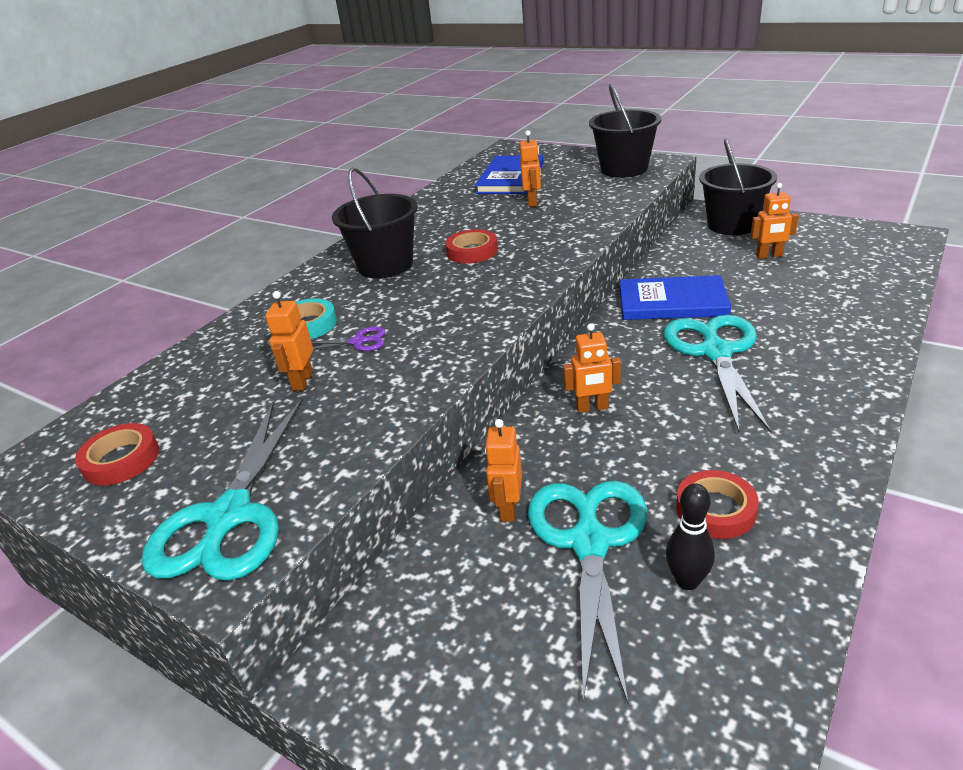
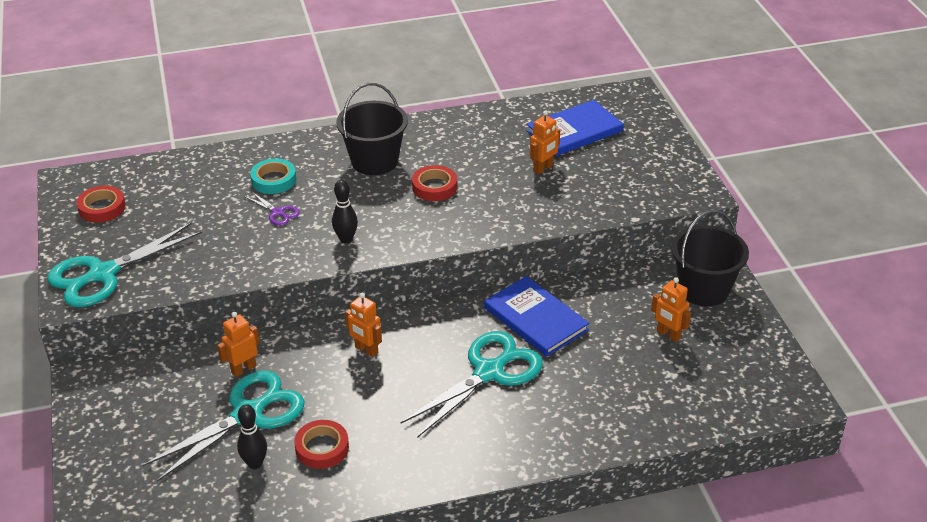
camera: 40 degrees right, 5 degrees up
(302, 381) = (220, 219): orange robot -> none
(465, 319) = (346, 239): none -> black bowling pin
(624, 169) = (661, 180): black bucket -> none

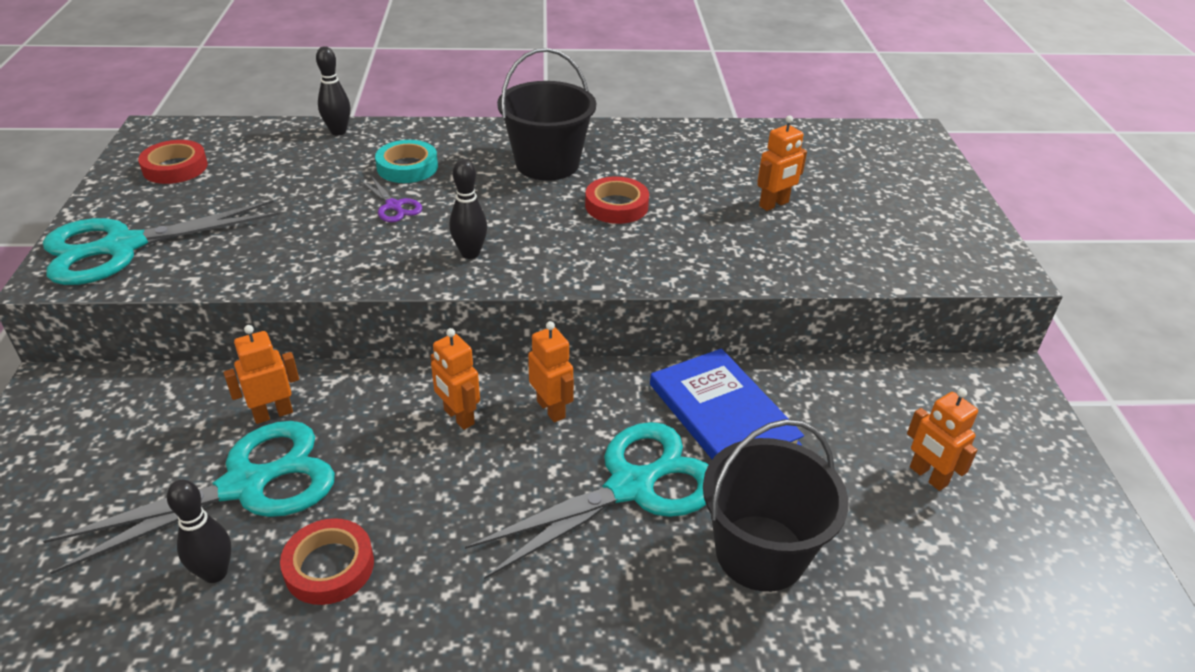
camera: 10 degrees right, 0 degrees up
(208, 158) = (338, 131): none -> black bowling pin
(424, 334) = (551, 409): none -> orange robot
(574, 131) = (826, 166): blue book -> none
(704, 289) = (990, 413): black bucket -> black bucket (760, 553)

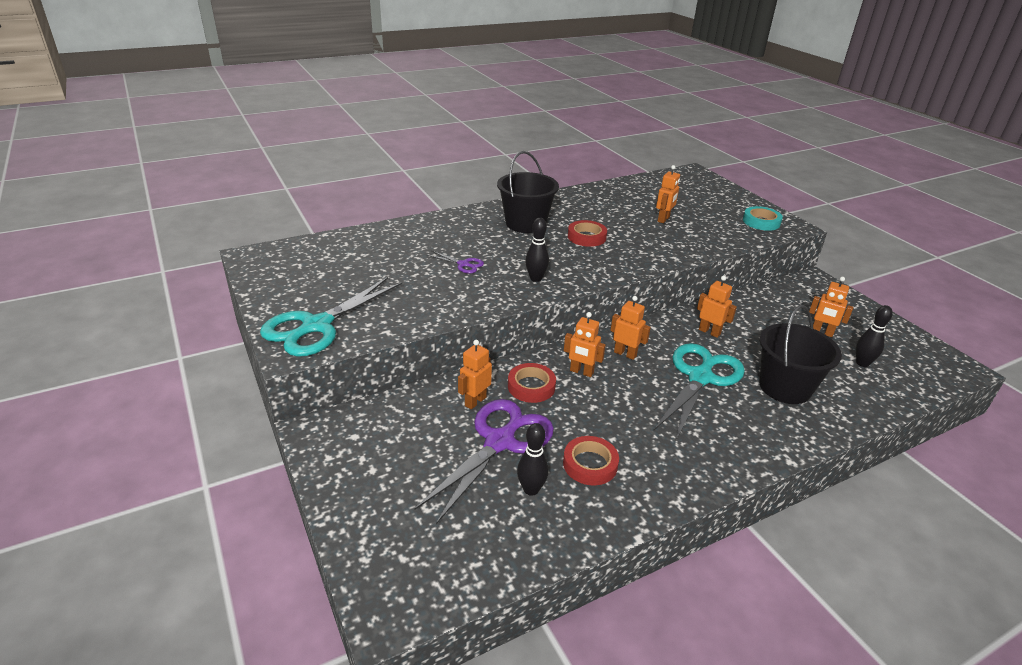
camera: 25 degrees left, 5 degrees down
(175, 167) = (295, 273): red tape -> red tape (531, 386)
(246, 485) = (500, 441): turquoise scissors -> purple scissors
(338, 131) = (380, 231): black bowling pin -> black bowling pin (862, 363)
(407, 167) = (446, 242): turquoise tape -> turquoise tape (761, 222)
(723, 414) = (709, 332): blue book -> orange robot

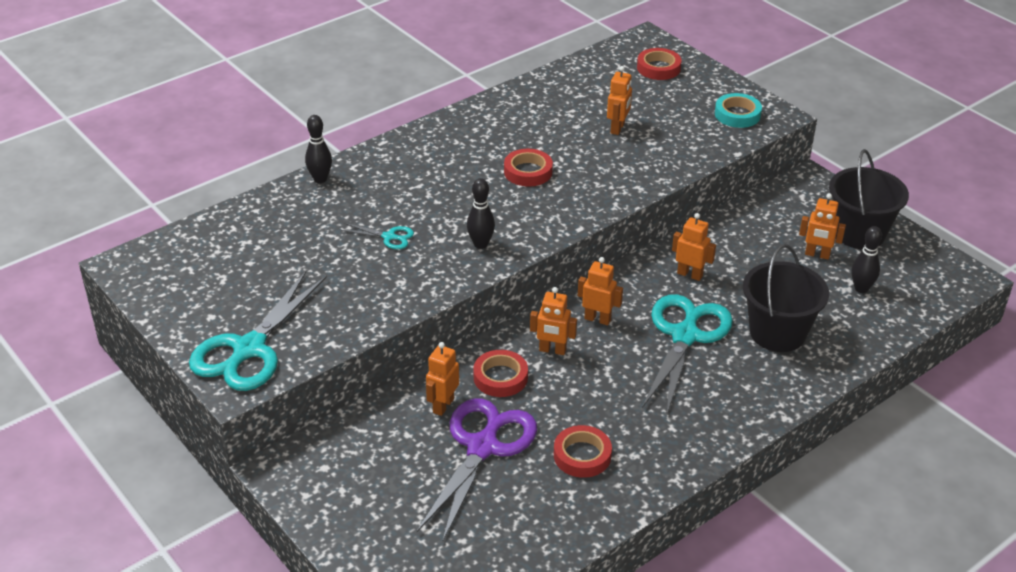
camera: 10 degrees left, 5 degrees up
(463, 264) = (389, 237): purple scissors -> turquoise scissors
(525, 223) = (448, 162): black bucket -> black bucket (859, 233)
(531, 489) = (527, 492): black bowling pin -> black bowling pin (320, 179)
(701, 188) = (658, 68): none -> red tape

